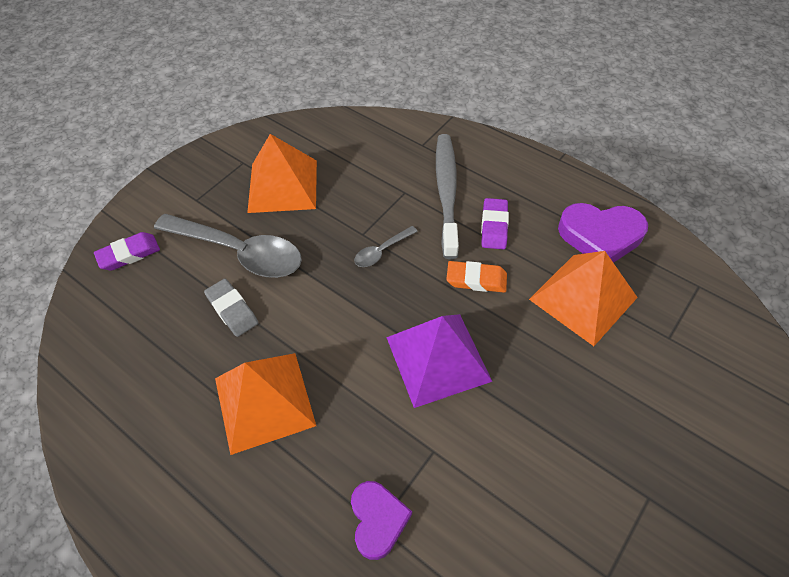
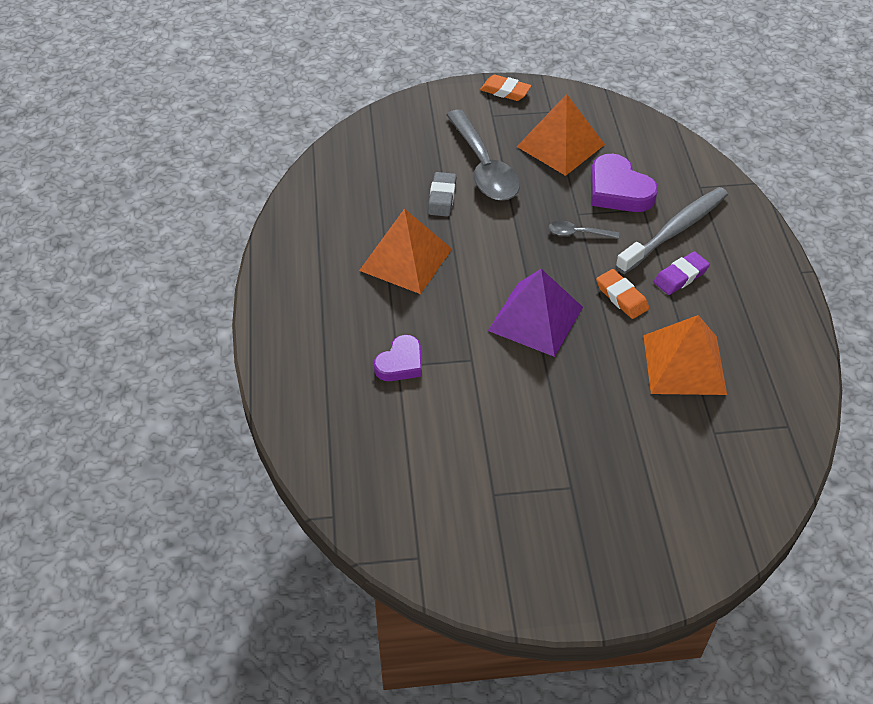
camera: 45 degrees right, 5 degrees down
(129, 254) = (416, 121): purple eraser -> none
(185, 171) = (505, 91): none -> orange eraser
(600, 236) = (756, 341): purple heart -> purple heart (618, 190)

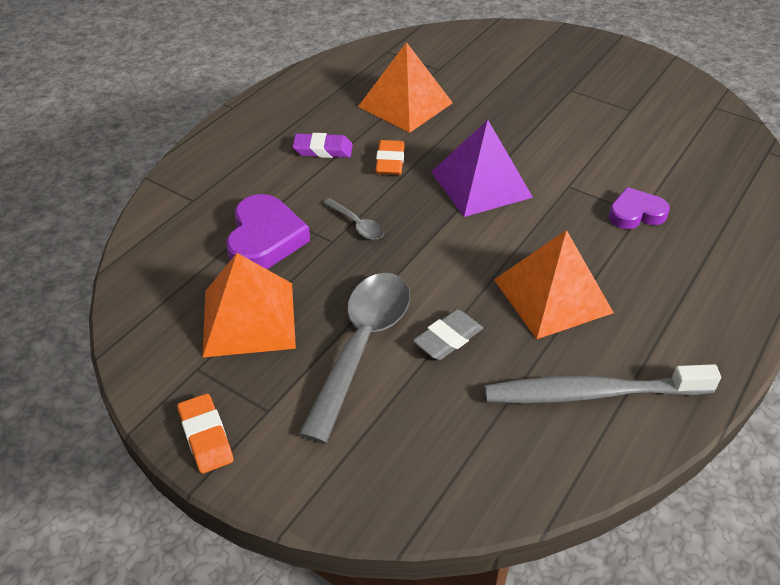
camera: 140 degrees left, 5 degrees down
(675, 230) = (273, 181): grey toothbrush -> grey toothbrush (592, 393)

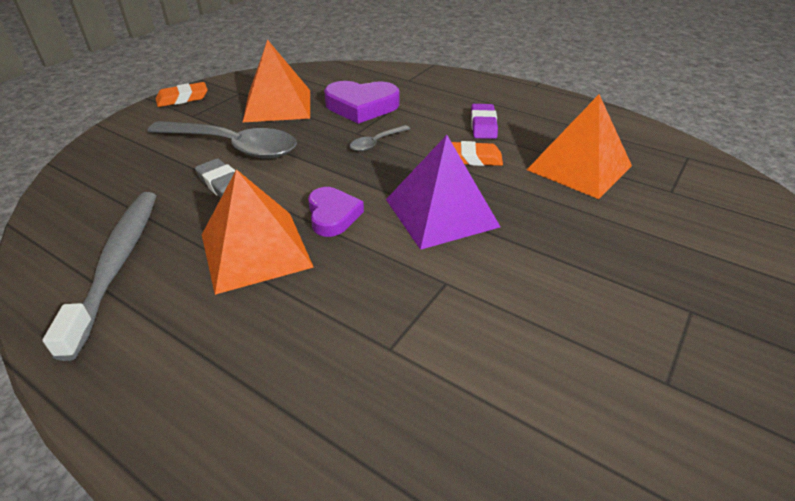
camera: 90 degrees right, 5 degrees down
(635, 213) = (388, 343): purple heart -> purple heart (333, 215)

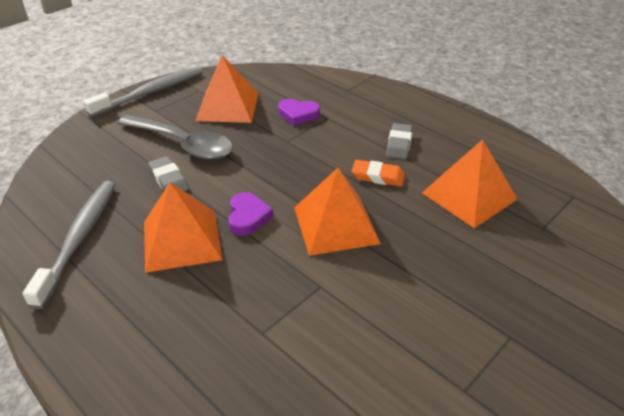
camera: 10 degrees right, 0 degrees up
(182, 98) = (151, 92): orange eraser -> grey toothbrush
(361, 106) = (298, 114): purple heart -> purple heart, size x0.65
(376, 143) = (301, 153): grey spoon -> none
(441, 213) = (335, 225): purple pyramid -> orange pyramid
(483, 125) = (399, 144): purple eraser -> grey eraser

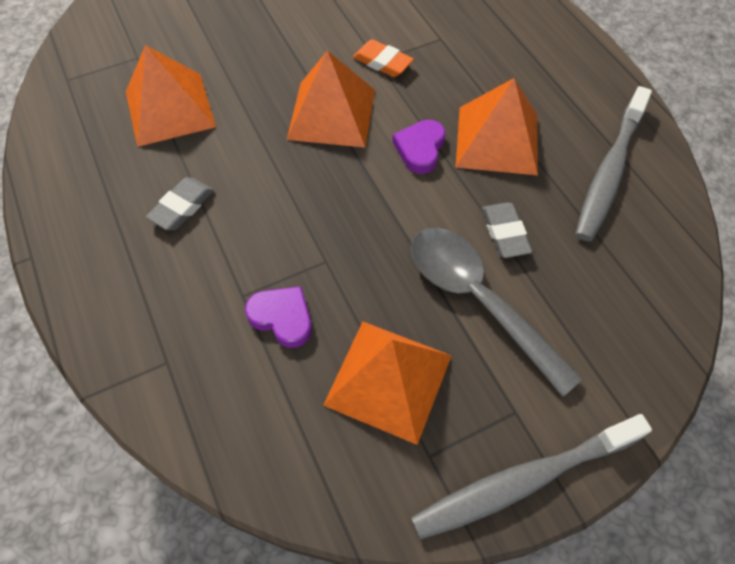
camera: 160 degrees left, 20 degrees up
(378, 176) = (246, 162): orange eraser -> orange eraser (382, 62)

